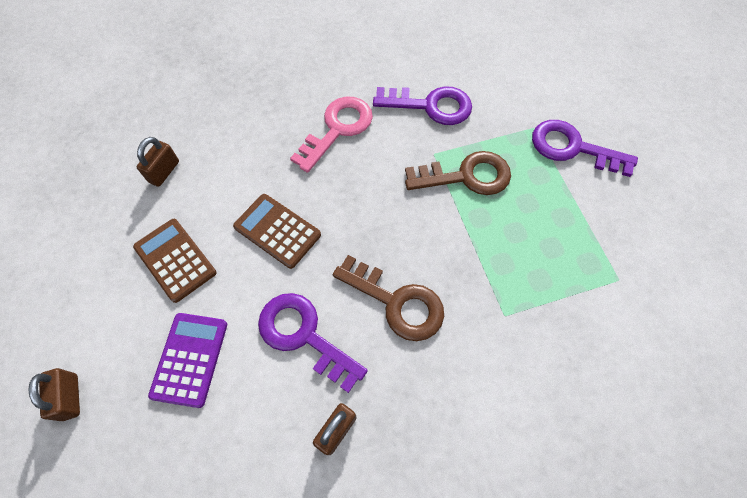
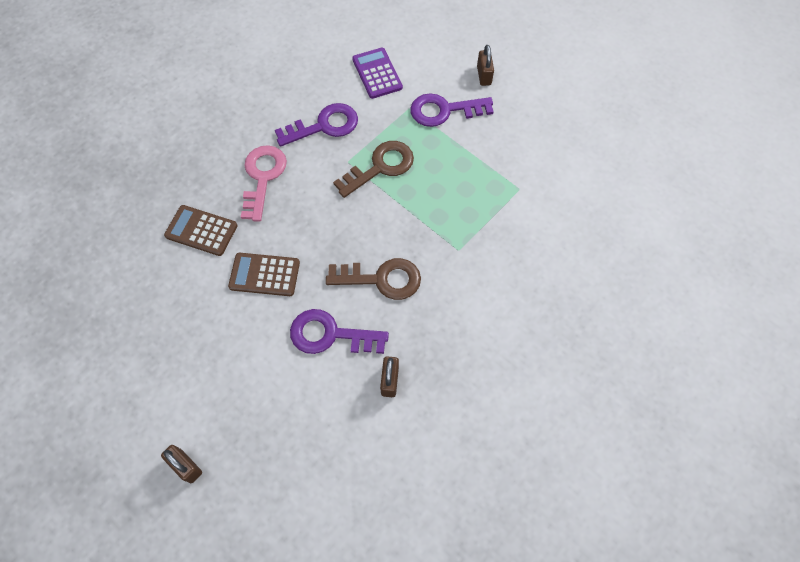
camera: 30 degrees left, 0 degrees up
(164, 172) = (143, 276): brown padlock -> brown padlock (484, 75)
(175, 260) = (199, 335): brown calculator -> brown calculator (201, 231)
(190, 359) = (258, 394): purple calculator -> purple calculator (377, 73)

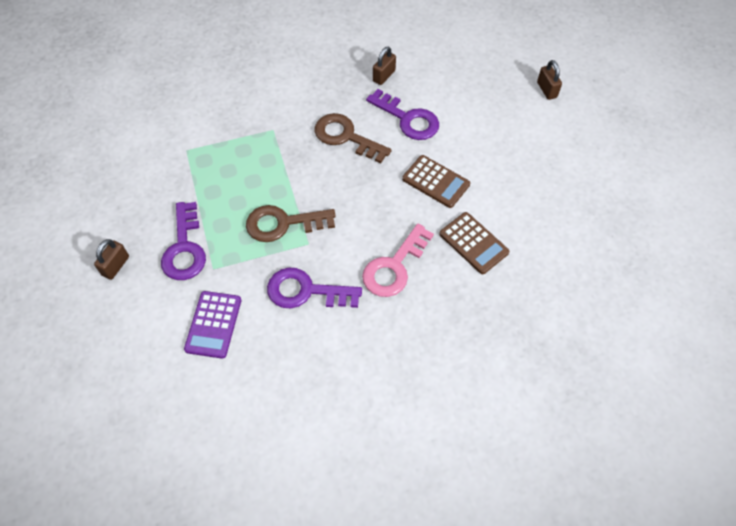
camera: 150 degrees left, 5 degrees down
(444, 111) = (184, 249): purple key -> purple key turned 60 degrees clockwise

